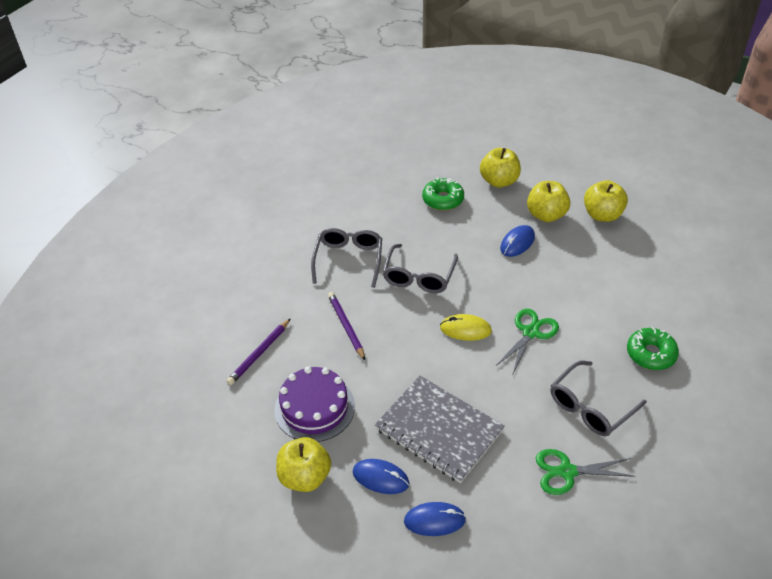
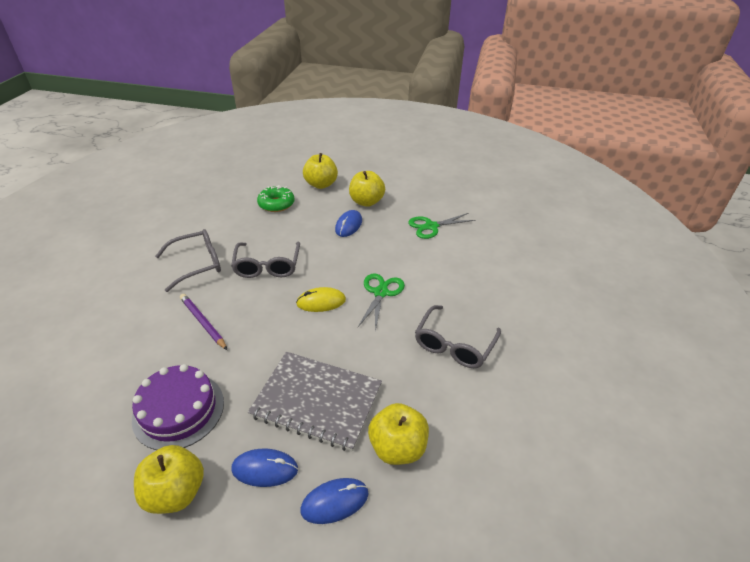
camera: 20 degrees left, 5 degrees down
(259, 353) = (110, 368): purple pencil -> none
(348, 260) = (197, 264): grey glasses -> grey glasses turned 75 degrees clockwise
(566, 472) = (453, 411): green scissors -> green scissors (431, 227)
(602, 215) = (411, 195): yellow apple -> yellow apple (397, 447)
(650, 354) = (488, 289): green donut -> none

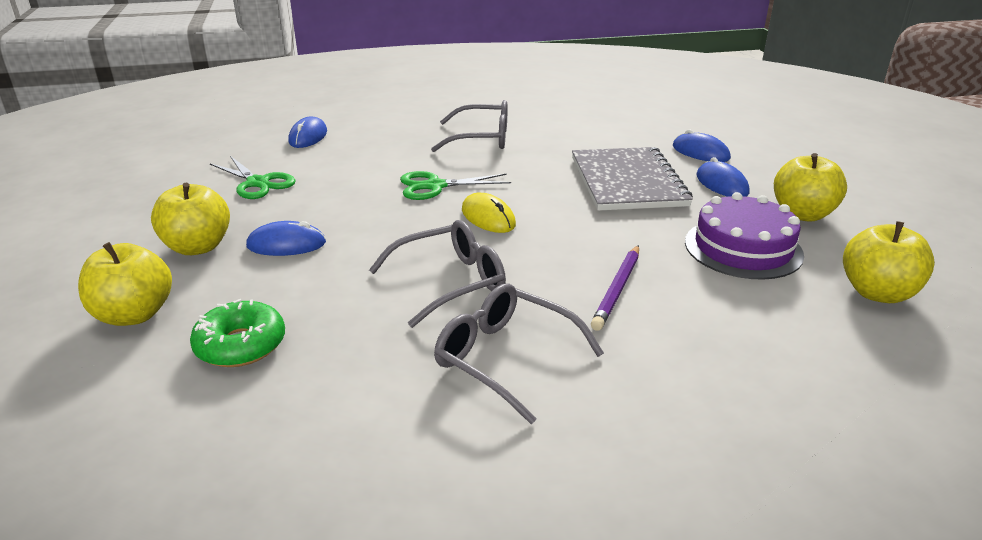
camera: 115 degrees left, 10 degrees down
(397, 447) = (624, 141): yellow apple -> yellow apple (877, 293)
(500, 256) = (308, 137): none -> blue mouse

